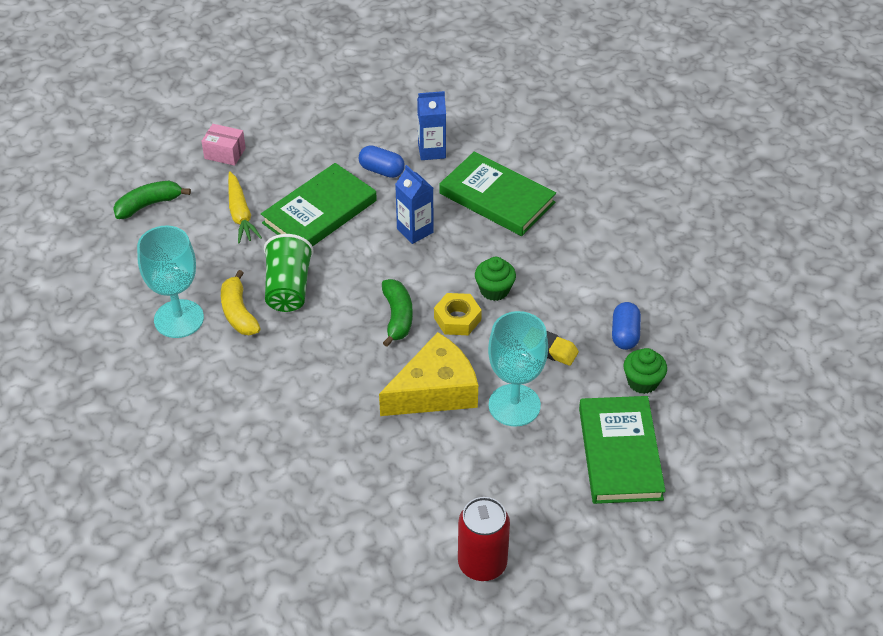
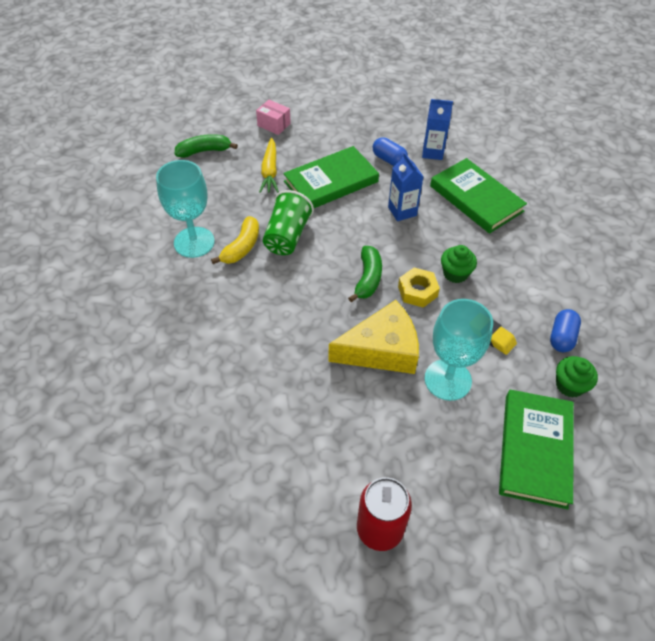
camera: 15 degrees right, 5 degrees up
(238, 312) = (242, 247): yellow banana -> yellow banana turned 150 degrees counterclockwise

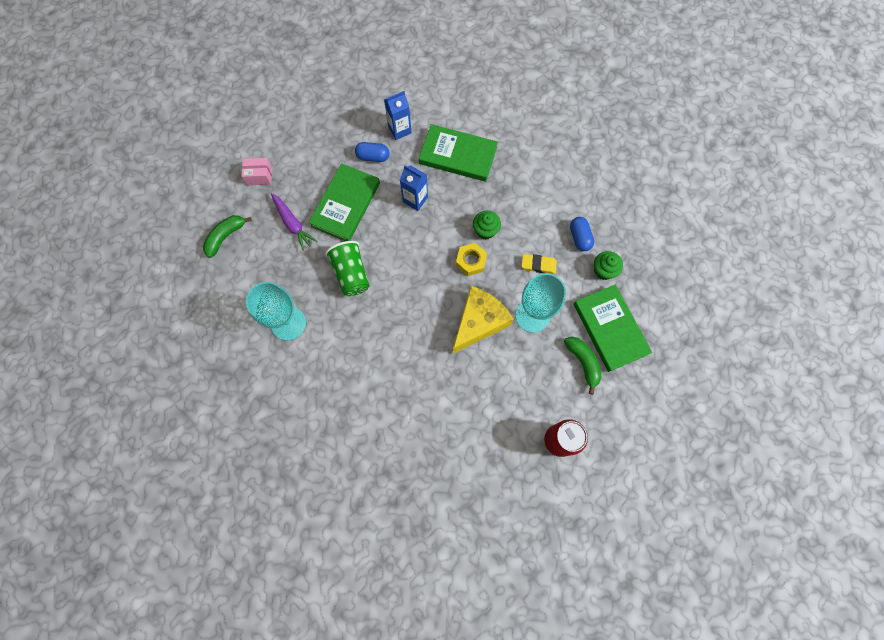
camera: 35 degrees left, 20 degrees up
(242, 247) = (326, 304): yellow banana -> none
(270, 171) = (293, 224): yellow carrot -> purple carrot
(368, 279) = (432, 273): green banana -> green banana (583, 362)

